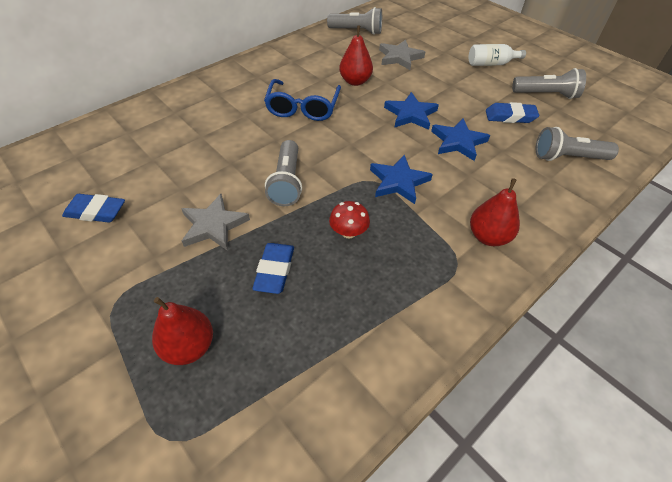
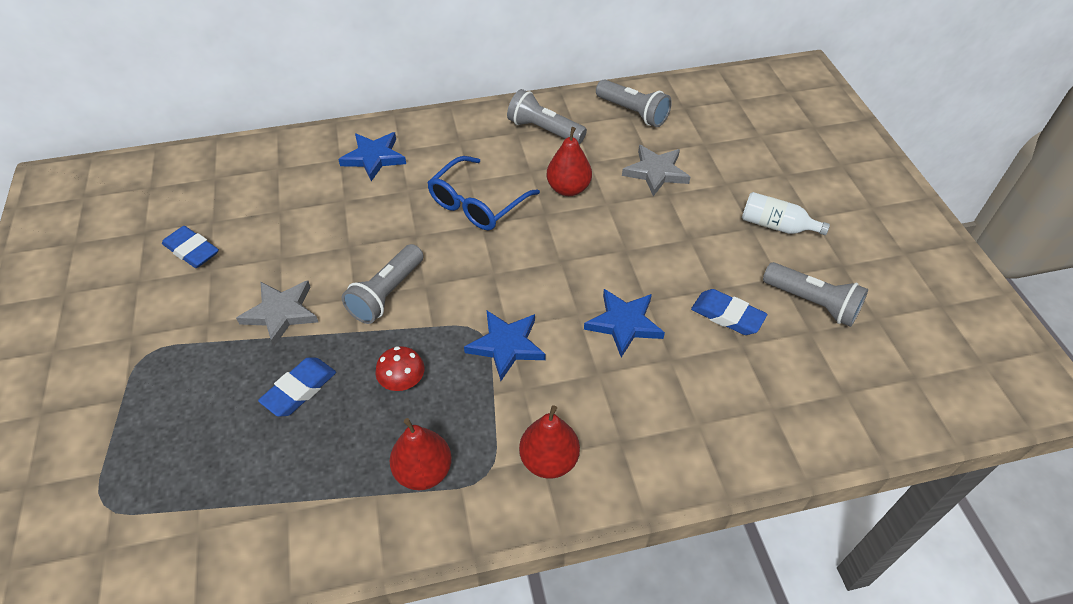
camera: 30 degrees right, 0 degrees up
(189, 346) = (174, 429): red pear -> red pear (423, 471)
(410, 114) = (598, 261): blue star -> blue star (374, 157)
(568, 157) = (751, 406): grey flashlight -> grey flashlight (544, 130)

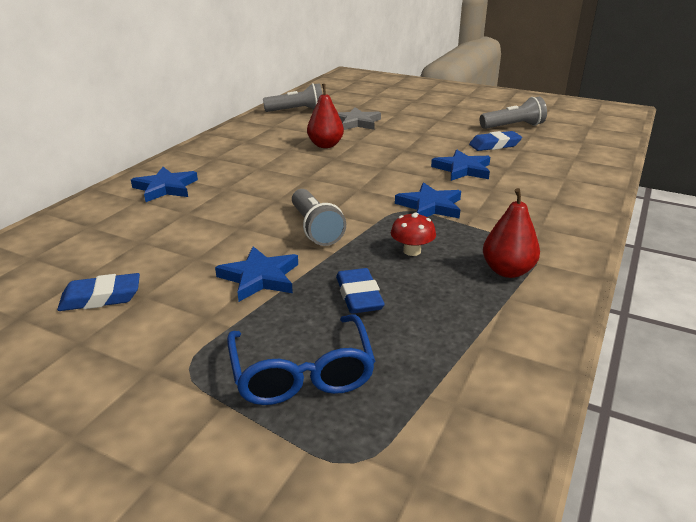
camera: 50 degrees left, 20 degrees down
(281, 313) = (260, 277): grey star -> blue star
(478, 203) = (285, 172): blue glasses -> blue glasses (302, 372)
(544, 130) = (260, 134): grey flashlight -> none
(549, 460) = (546, 226): red pear -> none
(776, 226) = (447, 114): white bottle -> none

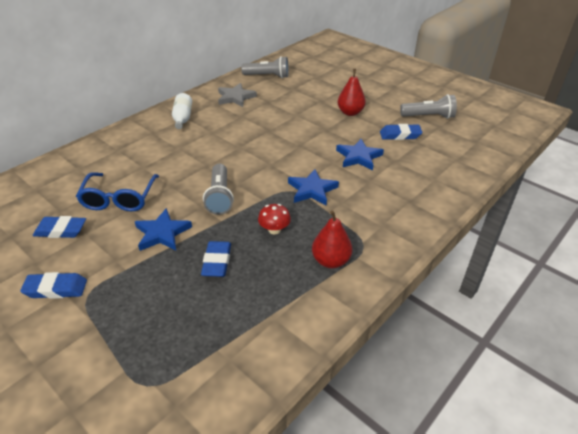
camera: 15 degrees right, 10 degrees up
(132, 368) = (56, 289): none -> blue eraser
(165, 188) = (140, 141): blue star -> none
(211, 159) = (182, 118): none -> white bottle
(302, 372) = (150, 314): blue glasses -> blue glasses (119, 198)
(325, 145) = (269, 116): red pear -> red pear (350, 112)
(356, 122) = (306, 95): grey star -> grey star (235, 97)

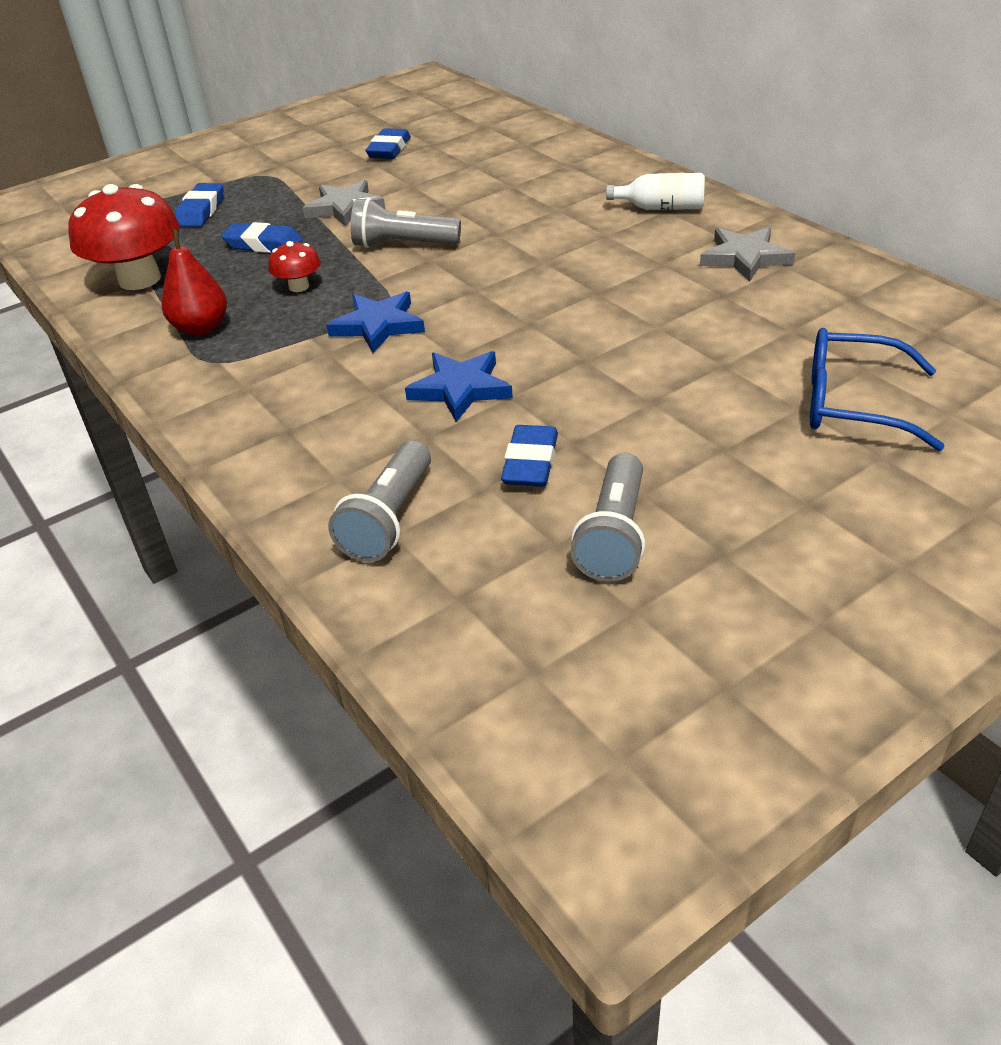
camera: 105 degrees right, 0 degrees up
(56, 289) = (289, 159): blue eraser -> blue eraser (201, 211)
(119, 198) = (438, 176): blue glasses -> blue glasses (854, 404)
(162, 233) = (345, 207): blue star -> grey star
(267, 76) = (862, 298): grey flashlight -> grey flashlight (389, 519)
(272, 319) = (139, 279): none -> red mushroom
(350, 112) = (656, 401): red pear -> none

